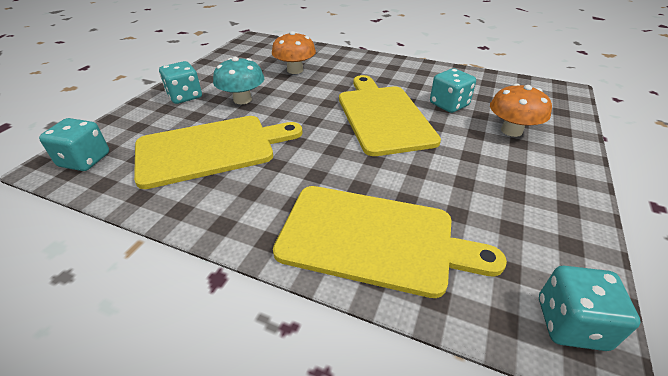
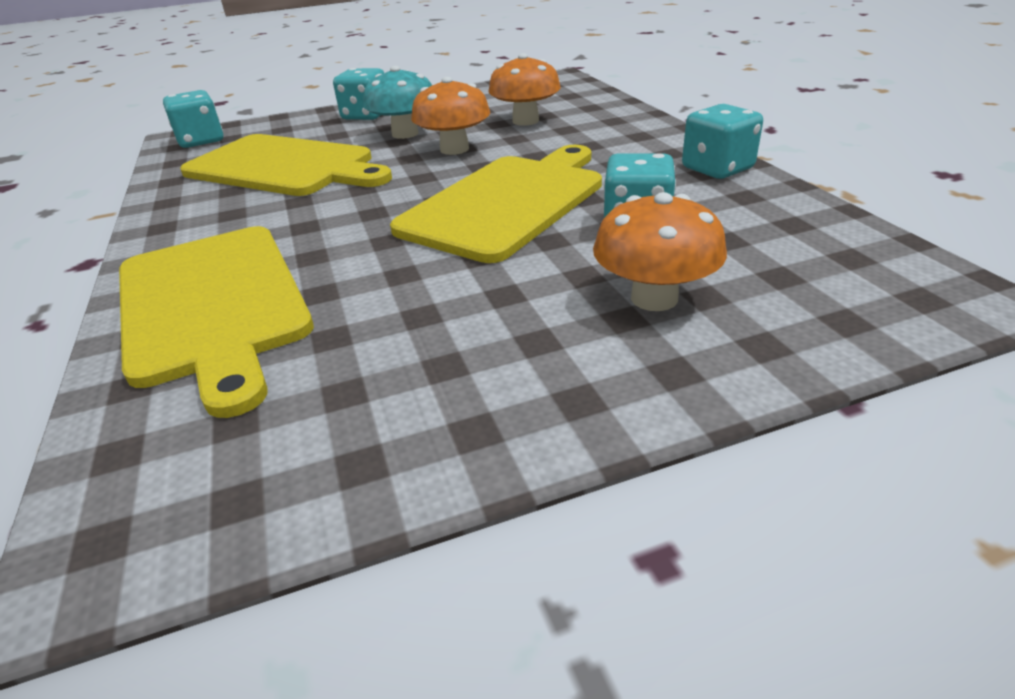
camera: 50 degrees right, 5 degrees down
(294, 99) = (454, 149): none -> orange mushroom
(570, 323) = (148, 517): turquoise dice -> turquoise dice (717, 169)

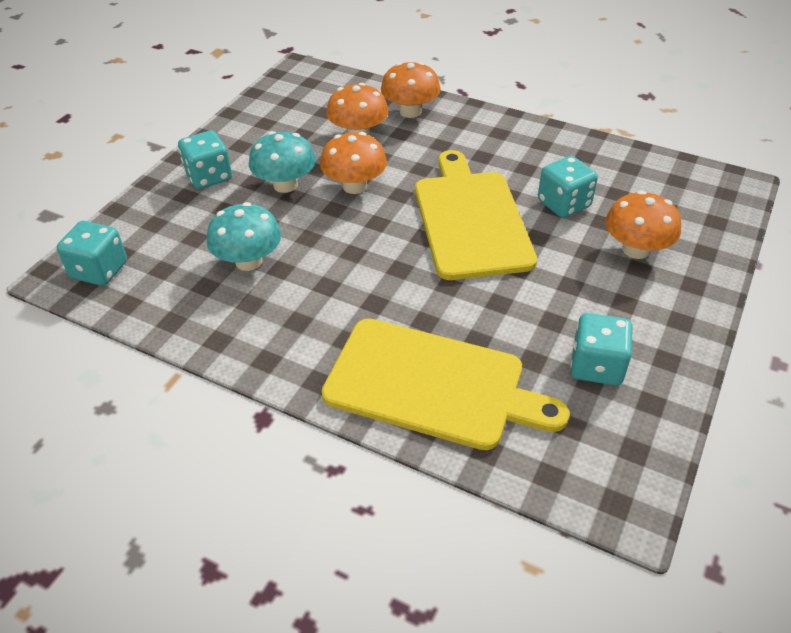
camera: 45 degrees left, 10 degrees up
(284, 167) = (248, 261): yellow cutting board -> turquoise mushroom
(604, 118) = (410, 111): none -> orange mushroom
(717, 169) = (544, 138): turquoise dice -> turquoise dice (596, 366)

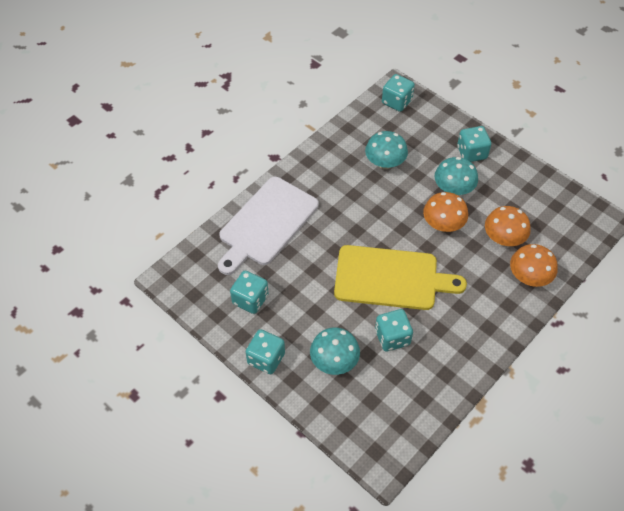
camera: 105 degrees right, 10 degrees up
(432, 385) = (266, 224): yellow cutting board -> white cutting board
(636, 249) = (334, 361): orange mushroom -> turquoise mushroom
(683, 320) = (266, 359): none -> turquoise dice

